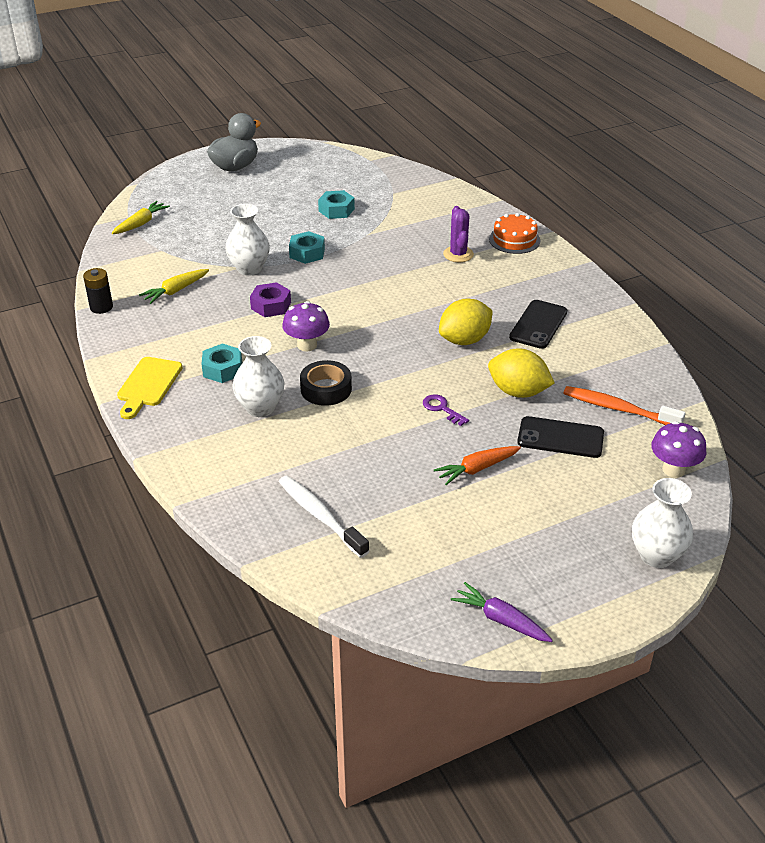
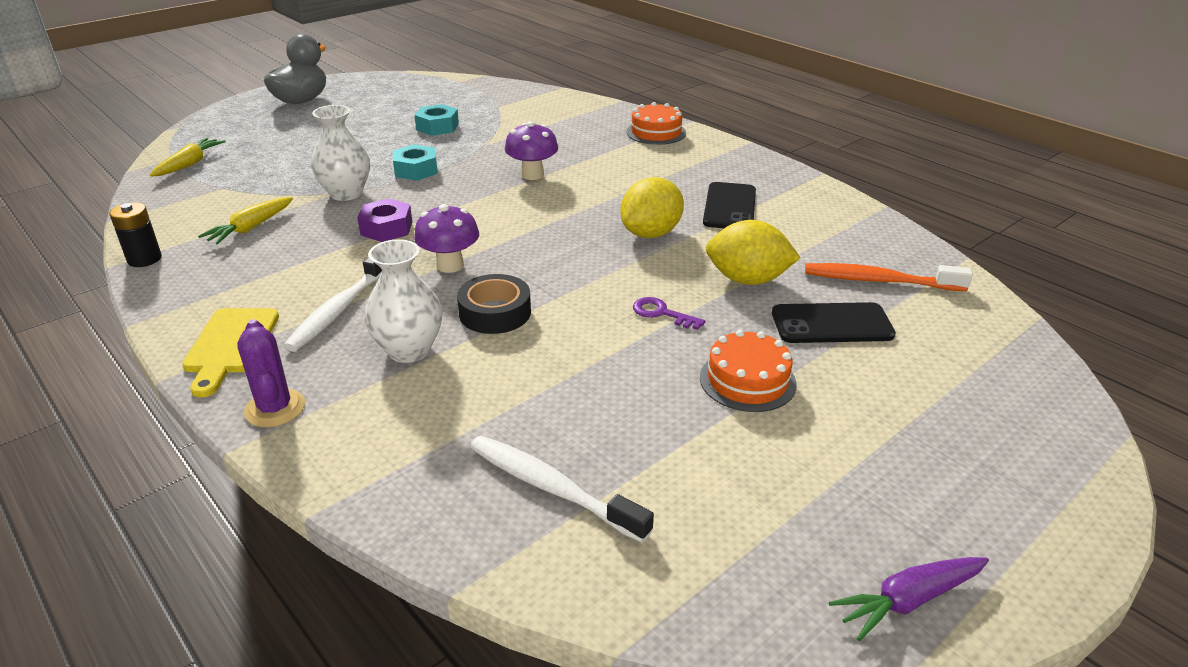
camera: 15 degrees left, 5 degrees down
(223, 369) = (339, 309): turquoise nut -> white toothbrush
(458, 254) = (599, 152): purple cactus -> purple cactus (275, 408)
(477, 469) = (747, 380): orange carrot -> orange cake
(501, 620) = (908, 600): purple carrot -> purple carrot turned 45 degrees counterclockwise
(656, 555) = (1054, 453): white vase -> none
(673, 469) = (993, 339): purple mushroom -> purple mushroom (532, 175)

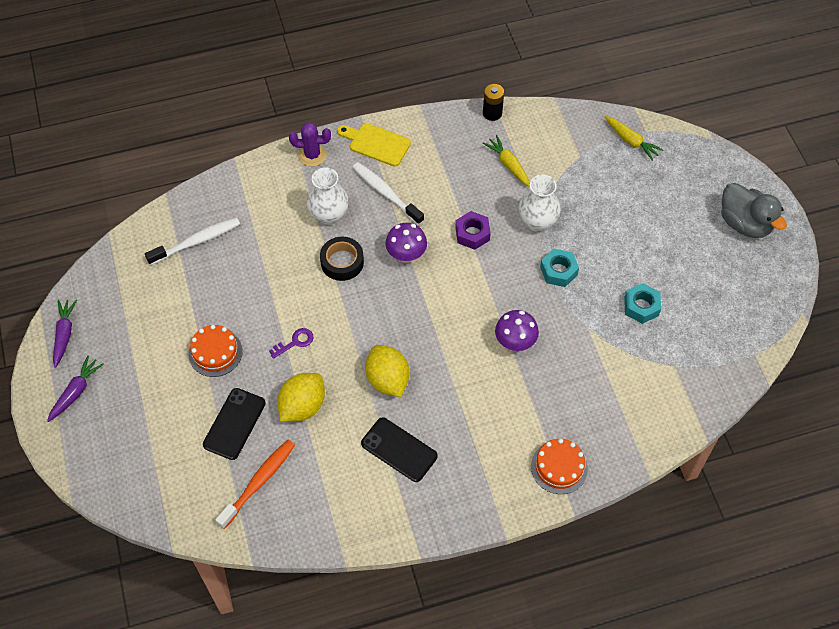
camera: 115 degrees right, 25 degrees up
(985, 519) = (76, 392): none -> purple carrot

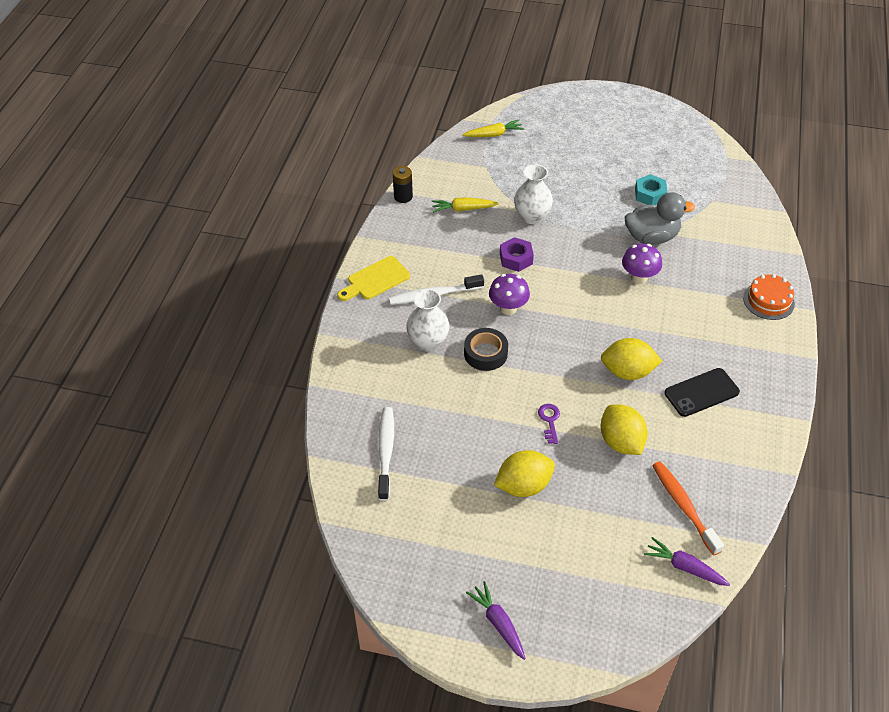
camera: 60 degrees left, 10 degrees down
(64, 334) = (421, 608): purple carrot -> purple carrot (684, 567)
(215, 352) = (523, 486): orange cake -> yellow lemon
(234, 424) = (611, 501): black phone -> none
(312, 155) = (352, 327): purple cactus -> none
(558, 271) = (587, 224): turquoise nut -> none
(744, 223) = (611, 112): grey duck -> grey duck (651, 237)

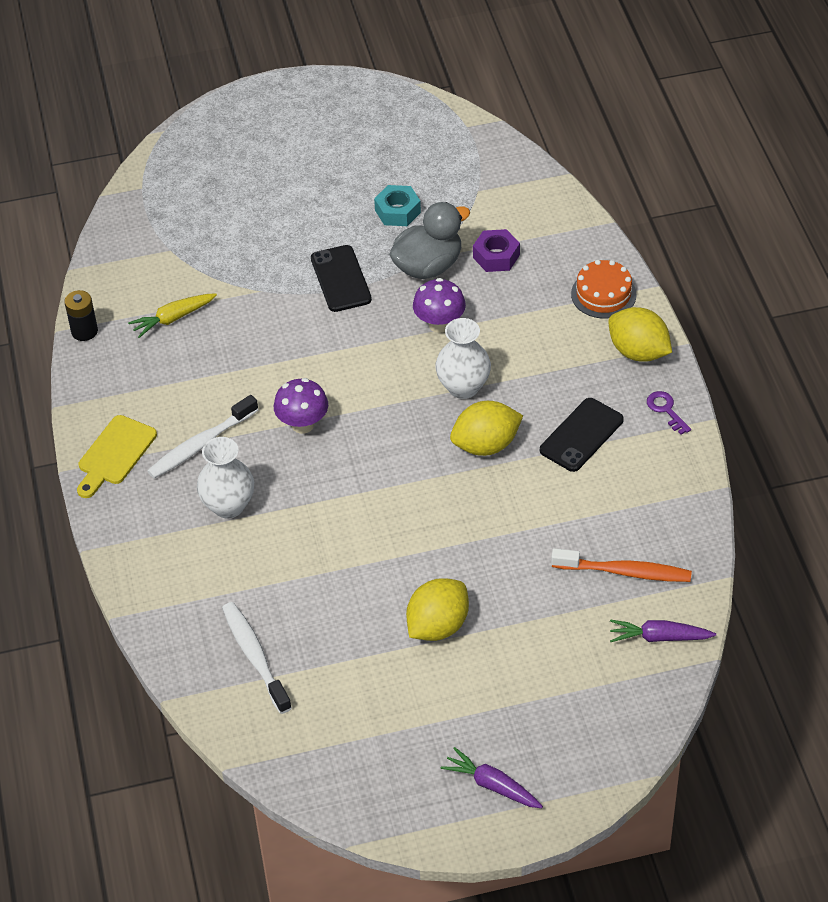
camera: 25 degrees left, 0 degrees up
(485, 353) = (307, 491): black tape -> none
(494, 134) = (155, 202): yellow carrot -> none
(516, 259) = (277, 358): purple nut -> purple nut (496, 256)
(532, 216) = (266, 295): white vase -> white vase (463, 387)
(549, 421) = (427, 539): purple key -> purple key (666, 410)
(587, 224) = (340, 279): none -> black phone
(621, 442) = (521, 530): yellow lemon -> yellow lemon (638, 352)
(683, 506) = (625, 572): orange toothbrush -> orange toothbrush turned 150 degrees clockwise

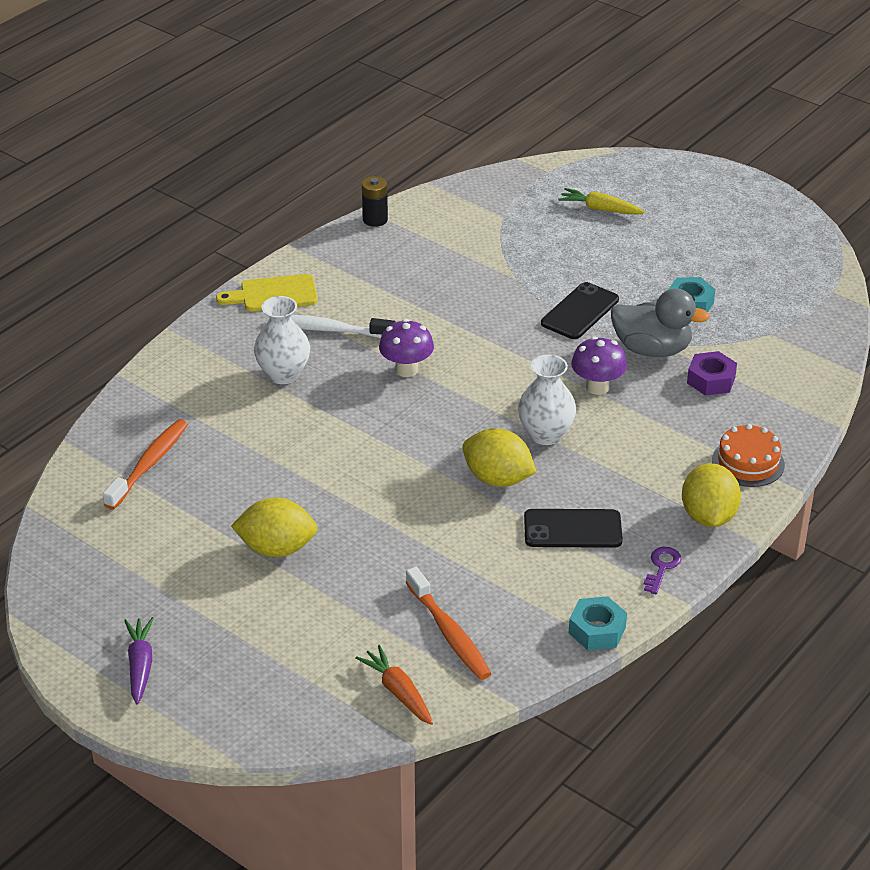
camera: 50 degrees right, 10 degrees down
(173, 318) = (437, 252): yellow carrot -> yellow carrot (600, 209)
(255, 656) = (149, 464): white toothbrush -> orange toothbrush
(659, 637) = (398, 692): purple carrot -> orange carrot
(696, 485) = (597, 630): none -> turquoise nut

